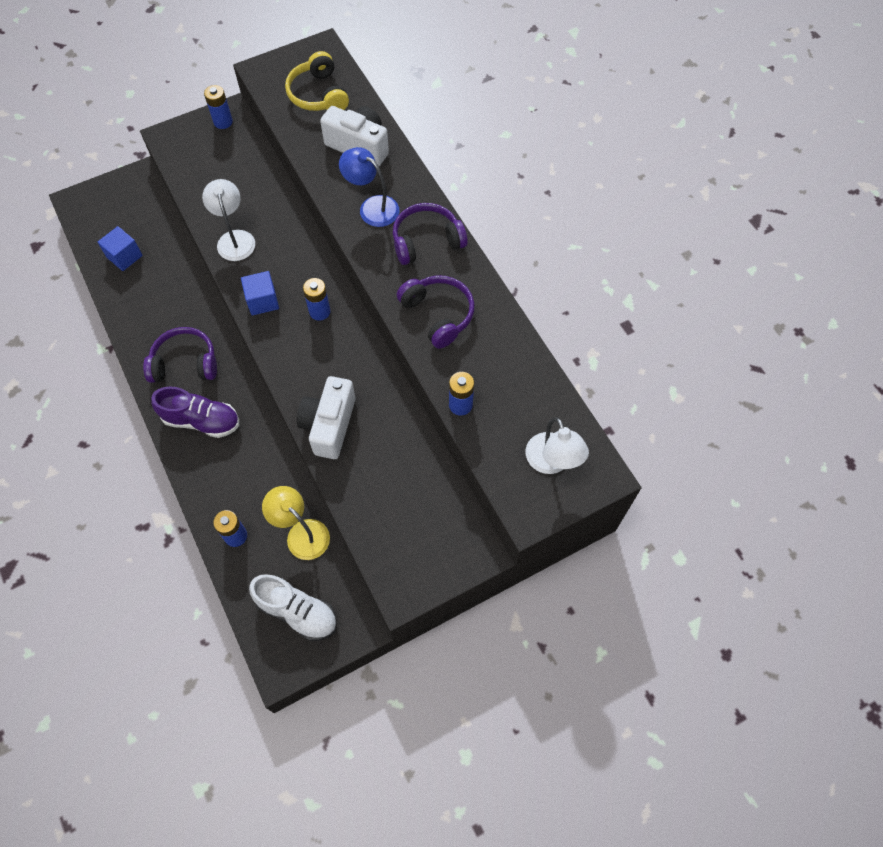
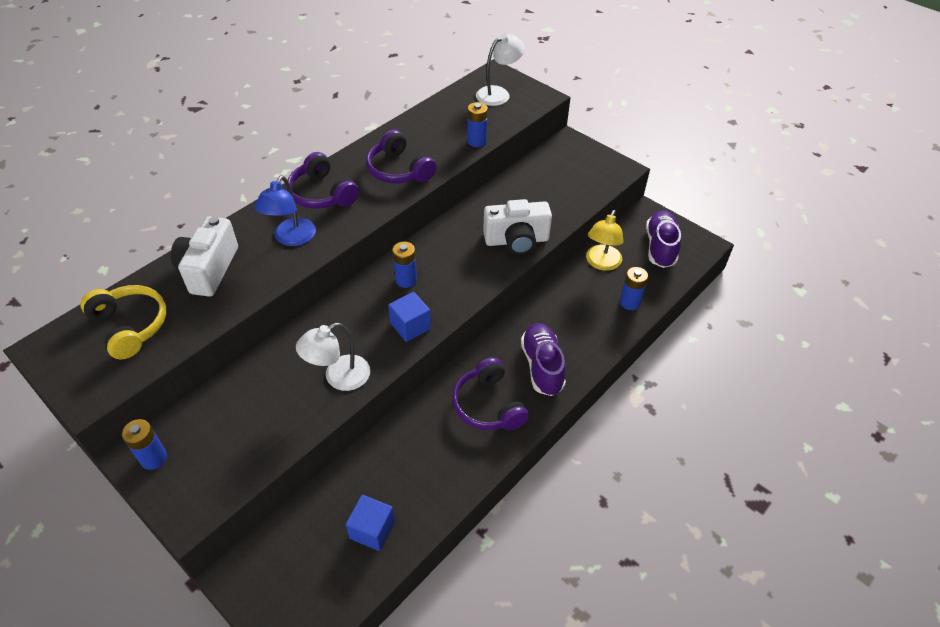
camera: 110 degrees left, 15 degrees down
(297, 612) = (660, 247): white shoe -> purple shoe
(318, 94) = (130, 326): yellow headphones -> yellow headphones turned 90 degrees counterclockwise
(438, 314) = (399, 170): purple headphones -> purple headphones turned 75 degrees counterclockwise

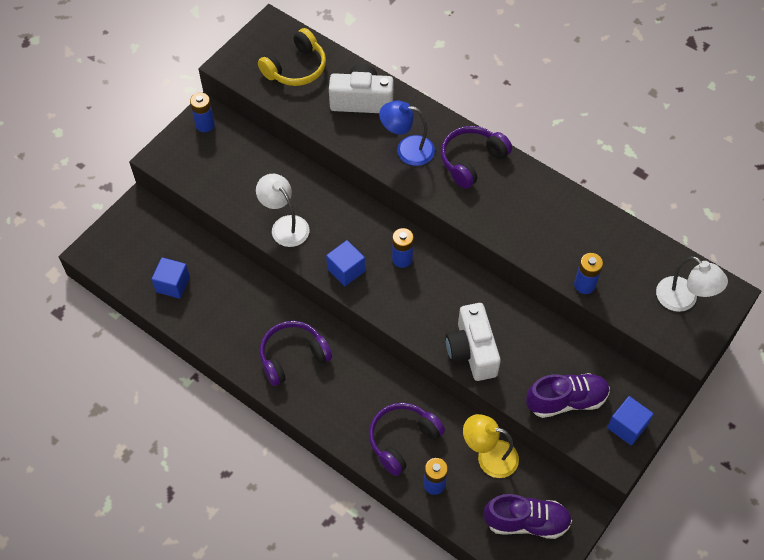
camera: 85 degrees right, 10 degrees up
(399, 170) = (520, 218): purple headphones -> purple headphones (402, 440)
(542, 366) = (341, 400): purple shoe -> purple shoe (566, 401)
(592, 159) = (627, 426): none -> blue cube

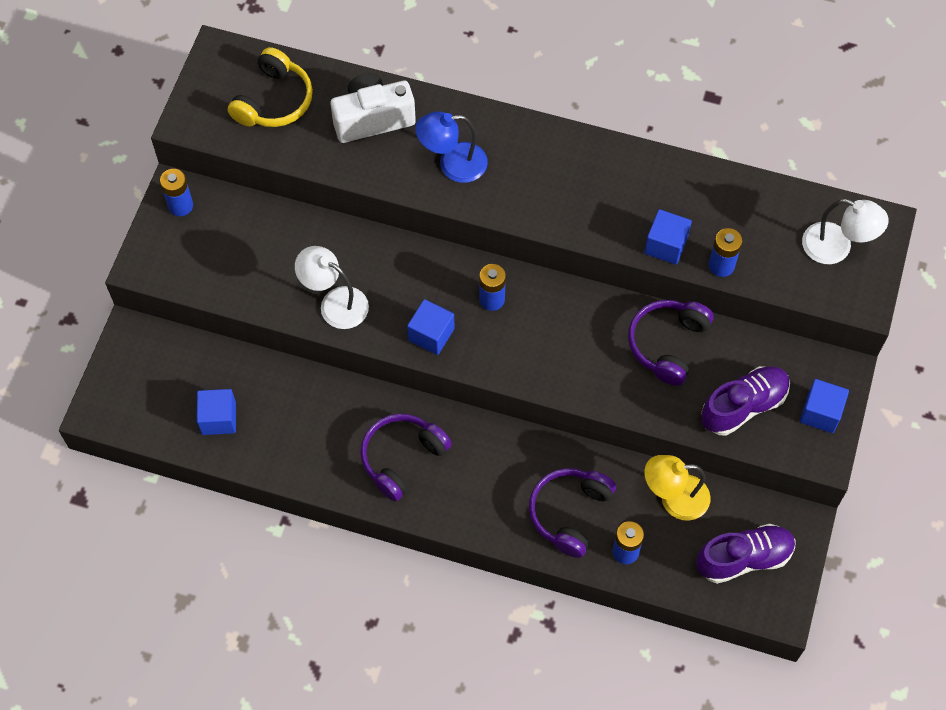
camera: 20 degrees left, 5 degrees up
(472, 161) = (534, 155): purple headphones -> purple headphones (667, 344)
(472, 351) = (616, 384): white camera -> none
(546, 256) = (666, 245): none -> blue cube

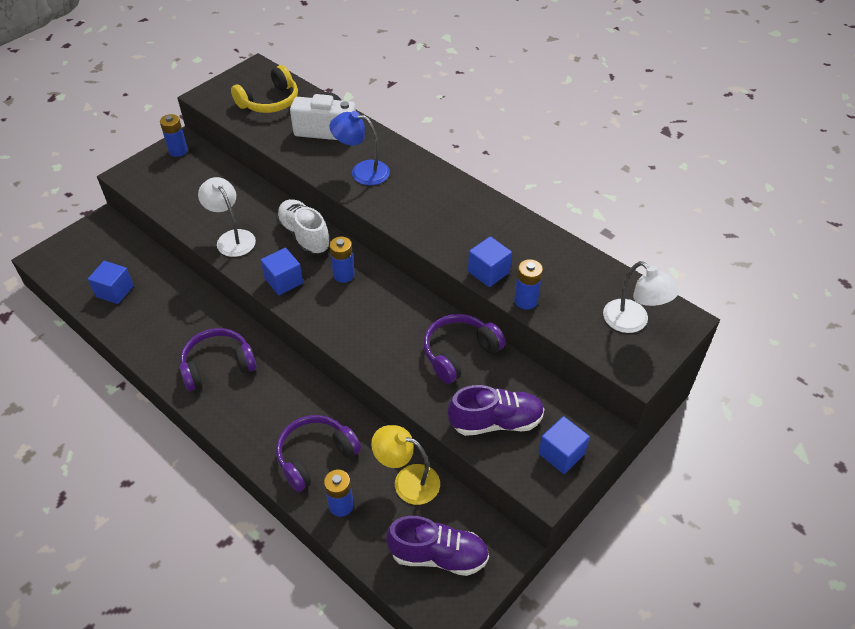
camera: 25 degrees right, 15 degrees down
(416, 267) = (304, 236): none -> white shoe

